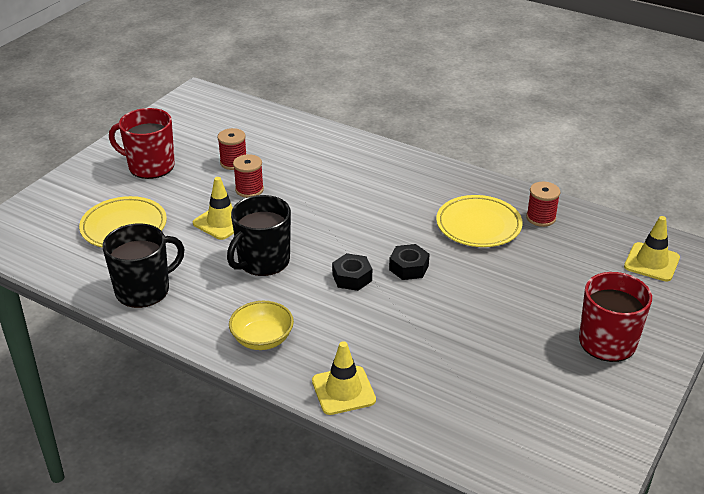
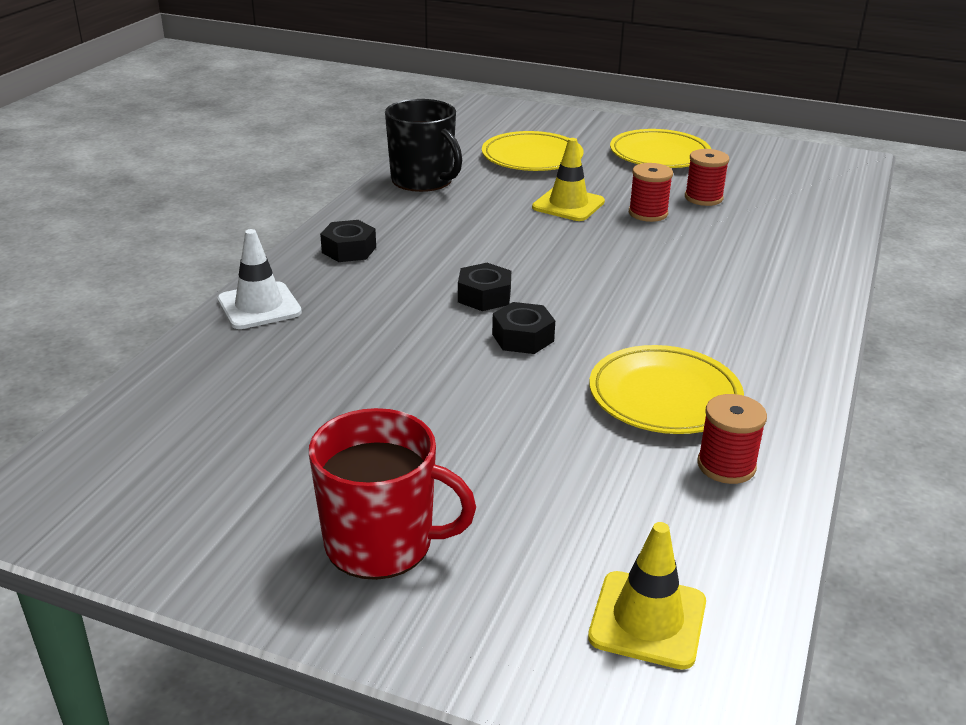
camera: 80 degrees right, 5 degrees down
(150, 166) = (659, 155): red mug -> yellow plate
(262, 261) = (498, 236): black mug -> none
(262, 339) = (349, 250): yellow bowl -> black nut
(343, 390) = (259, 306): yellow traffic cone -> white traffic cone

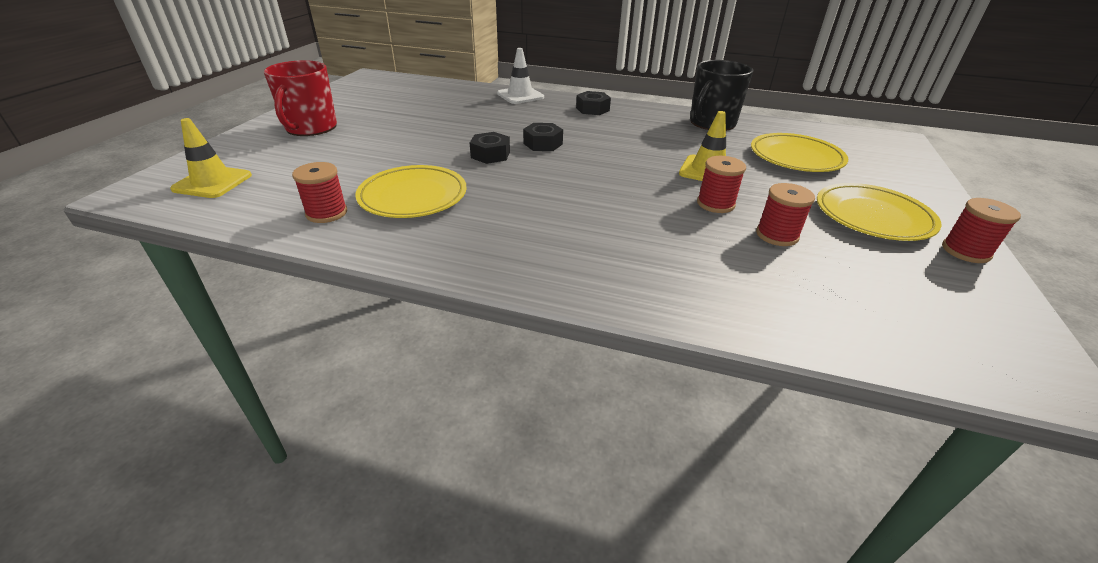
camera: 85 degrees right, 5 degrees up
(709, 139) = (965, 251): none -> red spool

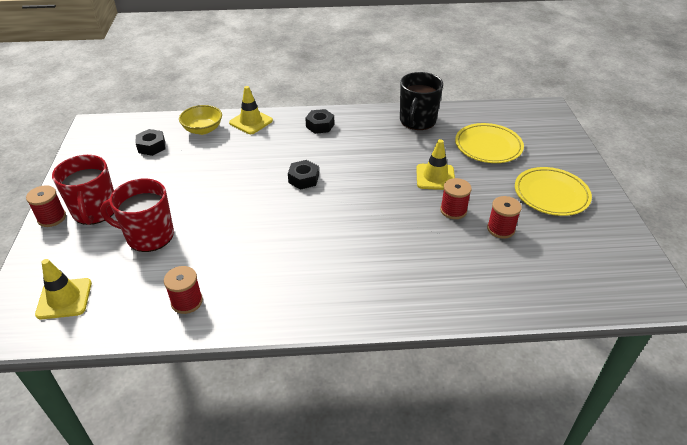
camera: 20 degrees left, 5 degrees up
(341, 154) = (148, 236): none -> red mug
(413, 196) = (240, 265): yellow plate -> none
(467, 93) = (203, 129): none -> yellow bowl
(490, 154) = (270, 203): black nut -> black nut (152, 146)
(520, 95) = (251, 122): white traffic cone -> yellow traffic cone
(965, 251) = (608, 210): red spool -> red spool (52, 218)

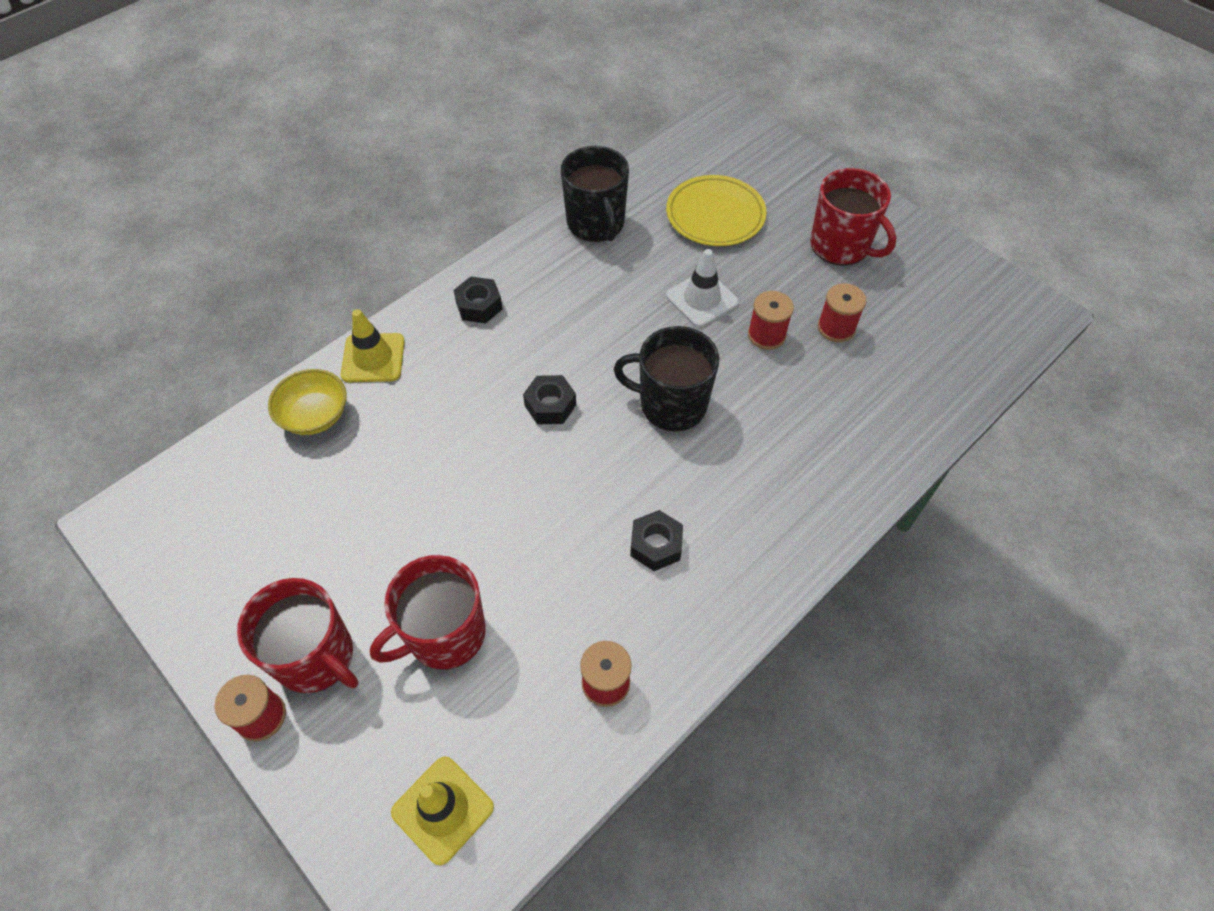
camera: 40 degrees left, 15 degrees up
(152, 146) = (269, 495): black nut -> black nut (656, 545)
(363, 211) = (671, 404): none -> black mug
(435, 177) = (702, 299): yellow traffic cone -> white traffic cone
(551, 194) = (841, 246): yellow plate -> red mug

